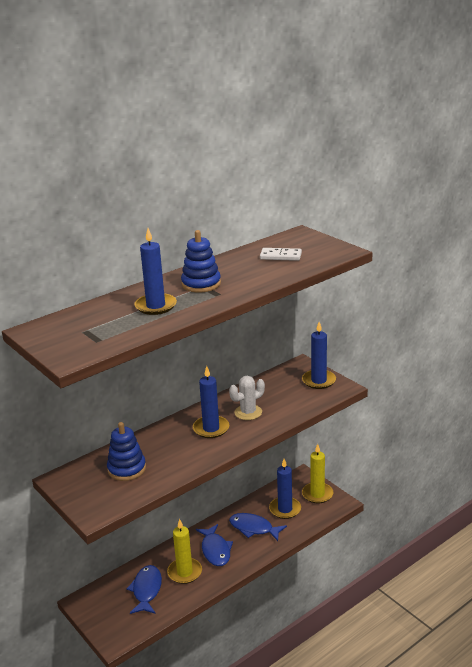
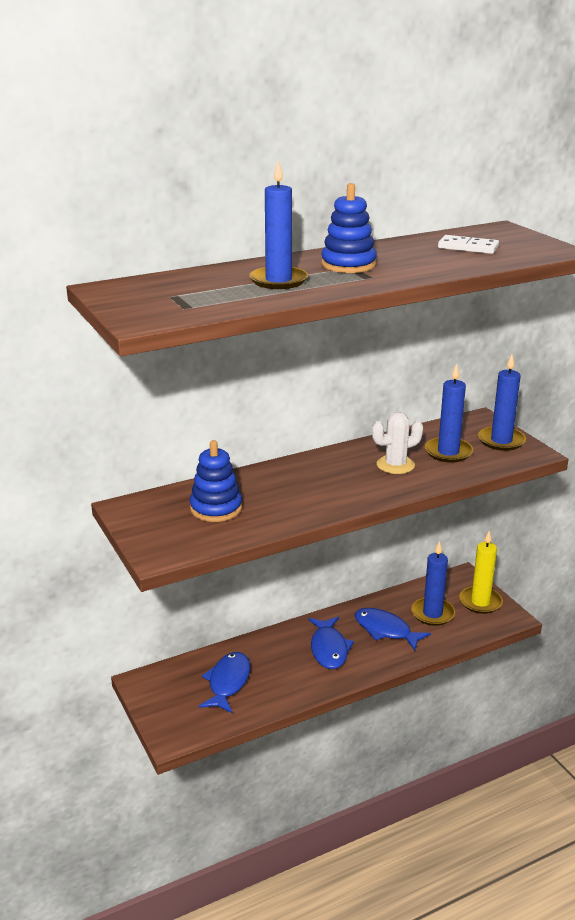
camera: 10 degrees right, 0 degrees up
(185, 572) = (282, 669): yellow candle -> none
(211, 429) = (340, 477): blue candle -> blue candle (448, 452)

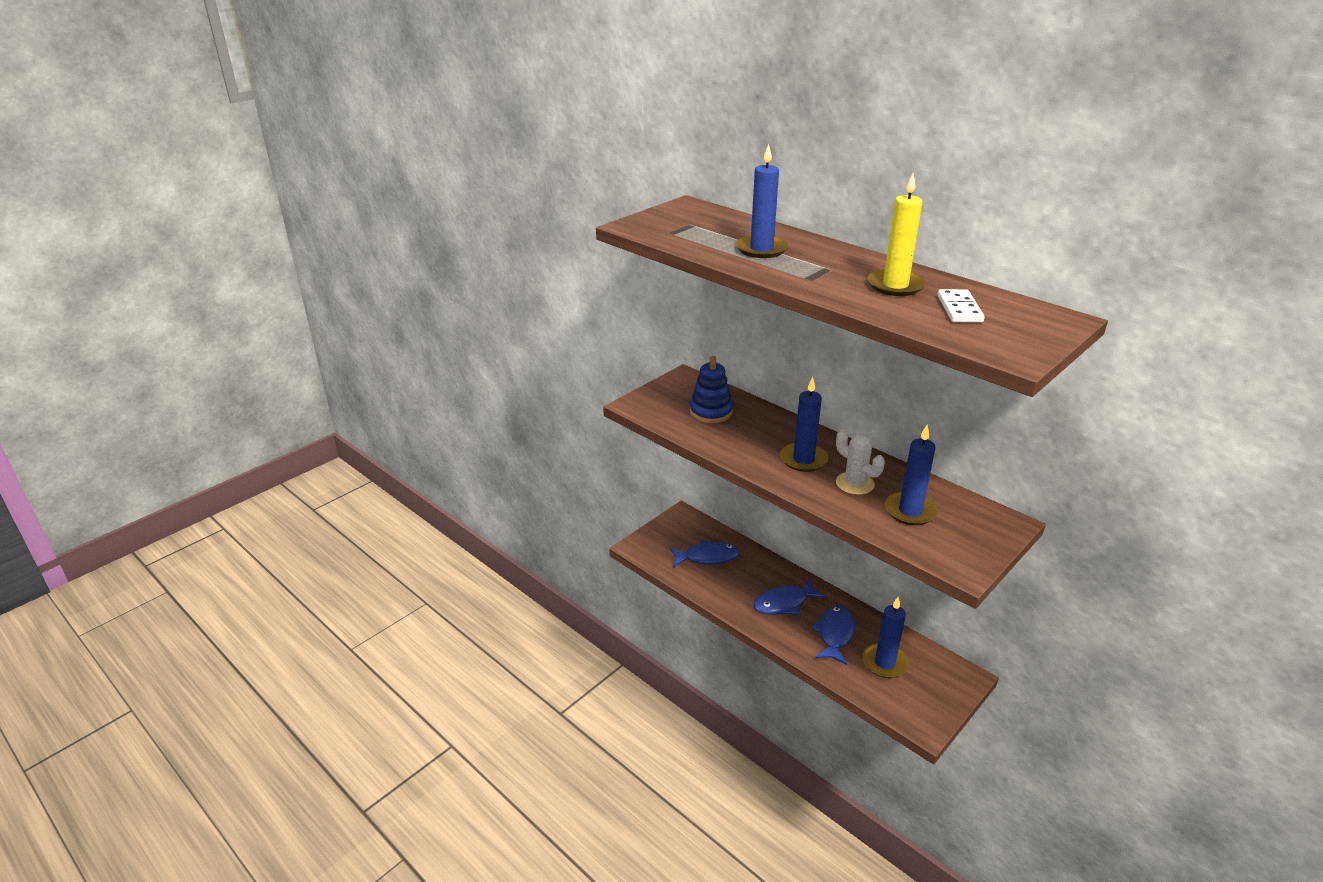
camera: 70 degrees right, 5 degrees up
(348, 265) = (834, 267): blue stacking toy -> none
(480, 602) = (932, 697): yellow candle -> yellow candle (895, 285)
(501, 441) = (970, 543): blue candle -> blue candle (803, 459)

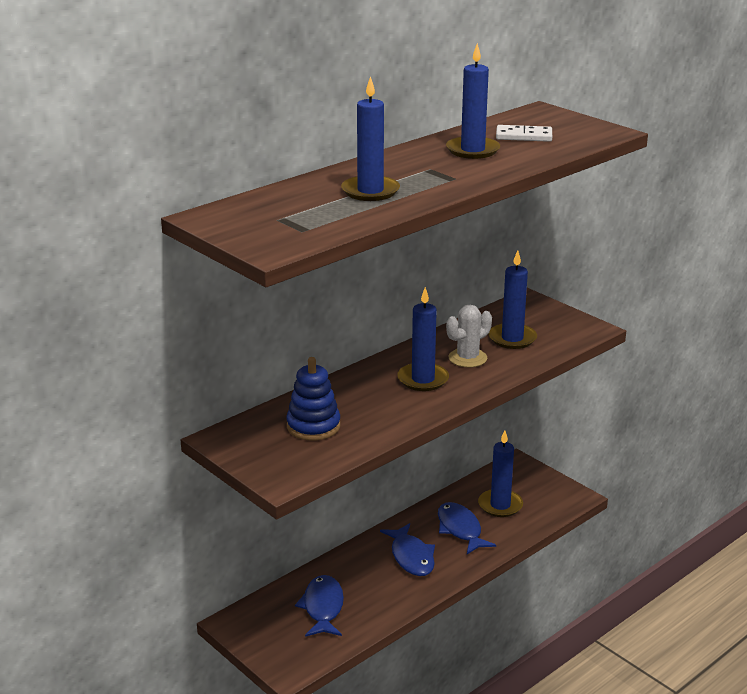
camera: 85 degrees left, 5 degrees down
(835, 634) = (460, 529): blue fish -> blue fish turned 45 degrees clockwise
(895, 285) = (472, 150): yellow candle -> blue candle

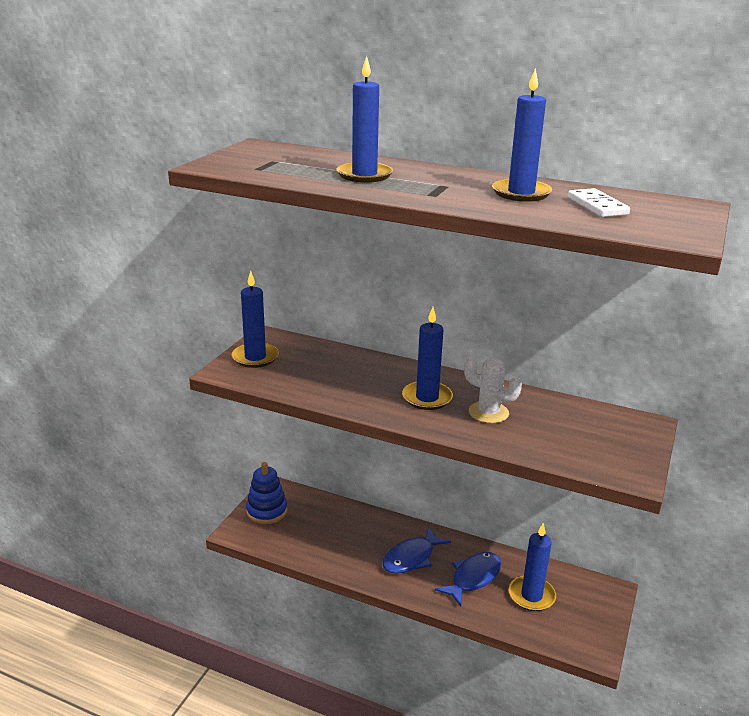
camera: 65 degrees right, 0 degrees up
(313, 426) = (310, 366): blue stacking toy -> blue stacking toy (266, 511)
(322, 607) = (316, 527): blue fish -> none
(512, 338) = (554, 429): blue candle -> blue candle (255, 357)

